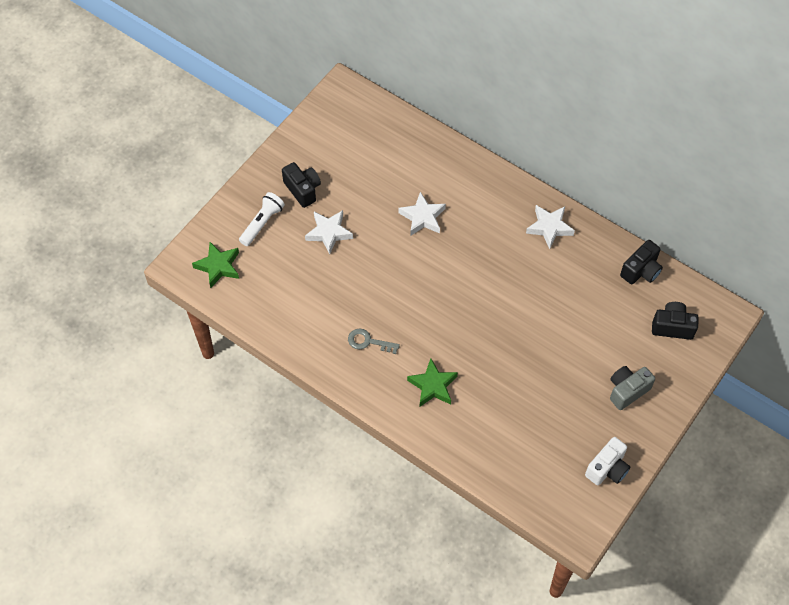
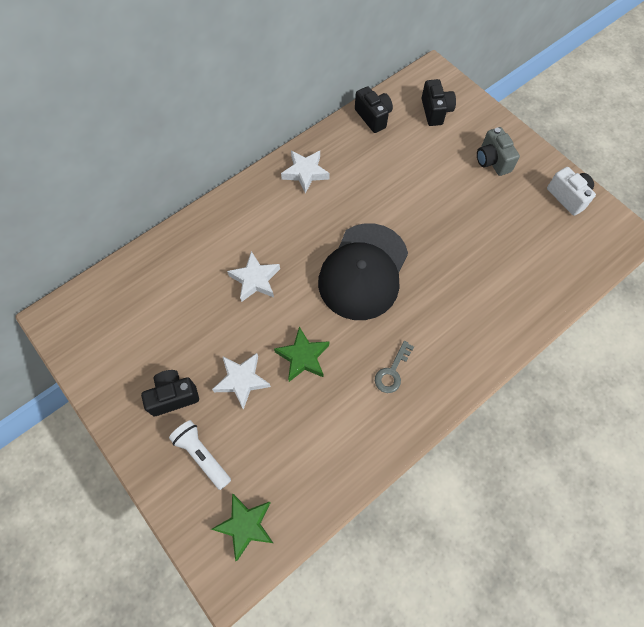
camera: 75 degrees left, 5 degrees up
(433, 386) = (458, 321): green star -> green star (303, 357)
(458, 299) = (363, 271): none -> black cap
(672, 327) = (435, 111): black camera -> black camera turned 150 degrees clockwise

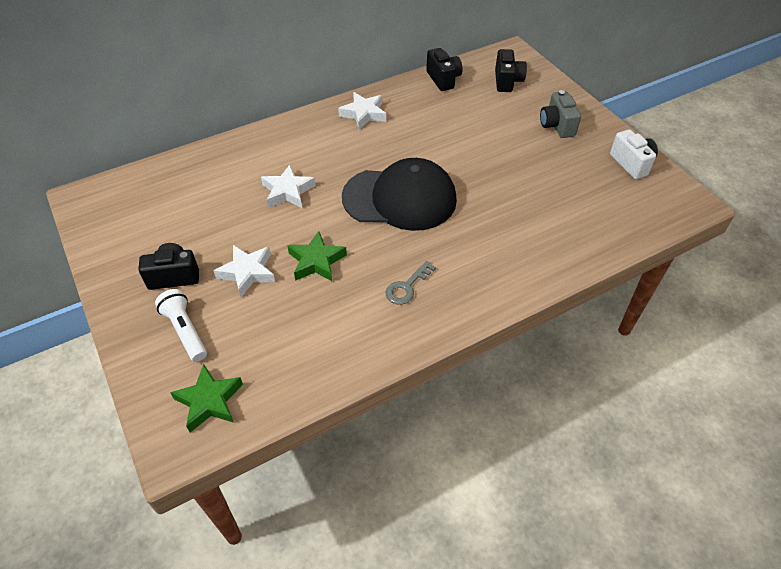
camera: 10 degrees right, 15 degrees down
(363, 271) = (400, 198): black cap -> black cap turned 120 degrees counterclockwise

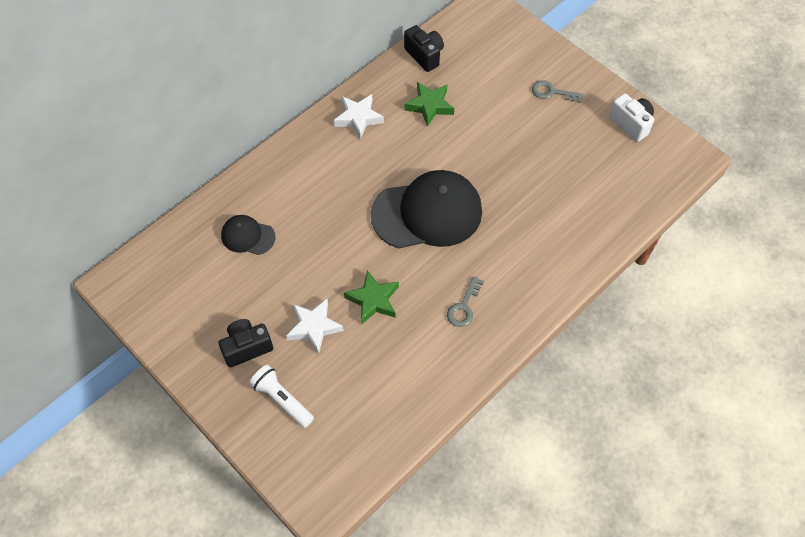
camera: 15 degrees left, 10 degrees up
(209, 401) = (332, 459): green star -> green star (429, 106)
(220, 184) = (247, 236): none -> black cap
(288, 191) = (317, 229): white star -> none
(507, 81) = (489, 45): black camera -> none
(557, 126) = (552, 92): grey camera -> grey key

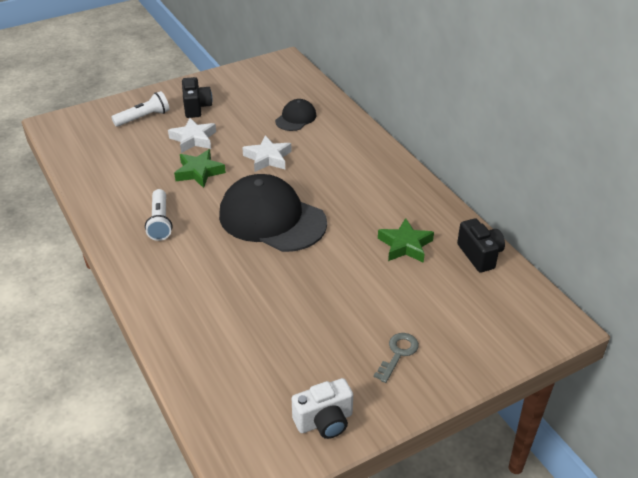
camera: 105 degrees right, 20 degrees down
(358, 118) = (403, 194): white star -> white star (268, 158)
(424, 55) = (479, 255): black camera -> black camera turned 90 degrees counterclockwise
(427, 213) = (272, 219): black cap -> black cap turned 120 degrees clockwise
(464, 307) = (160, 222): grey key -> white flashlight

